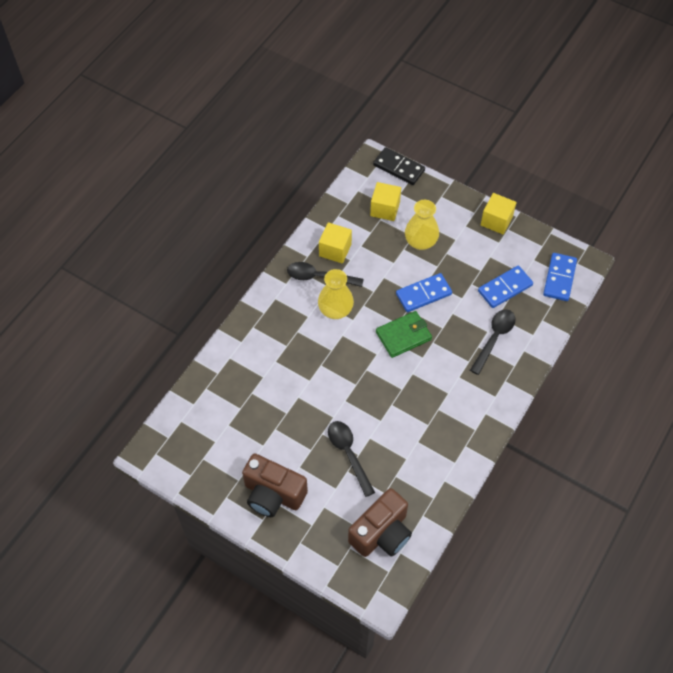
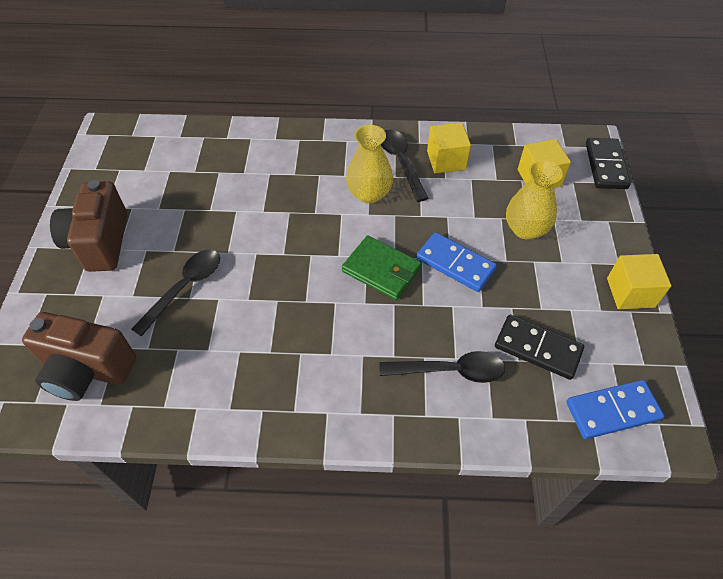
camera: 60 degrees right, 5 degrees down
(505, 288) = (538, 348): blue domino -> black domino

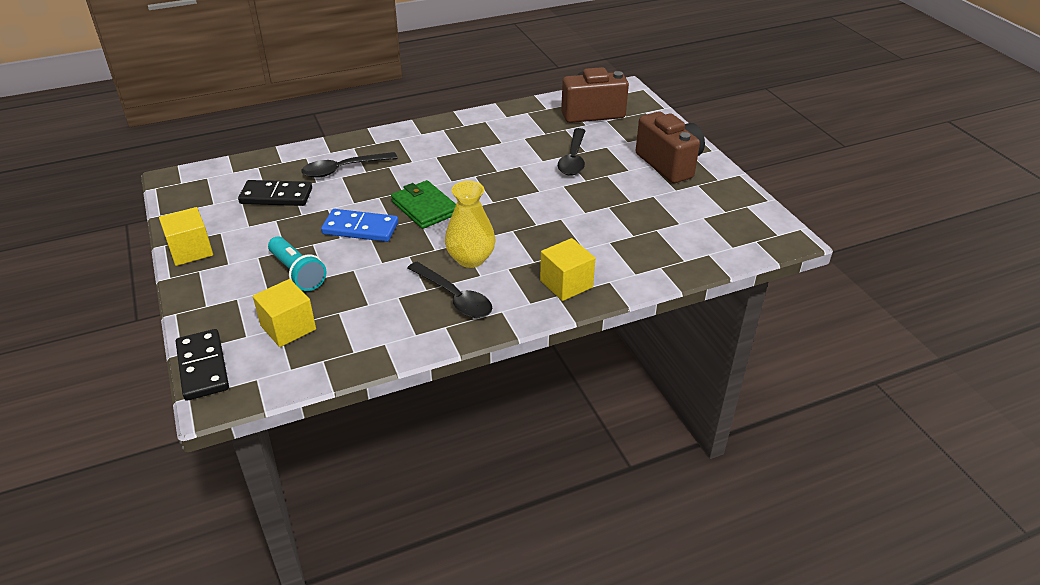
camera: 155 degrees right, 15 degrees down
(381, 270) = (425, 208): green wallet -> green wallet turned 45 degrees clockwise
(446, 160) = (404, 315): yellow cube -> yellow cube (566, 284)
(525, 229) = (297, 273): yellow vase -> turquoise flashlight
(612, 411) = (216, 180): blue domino -> none

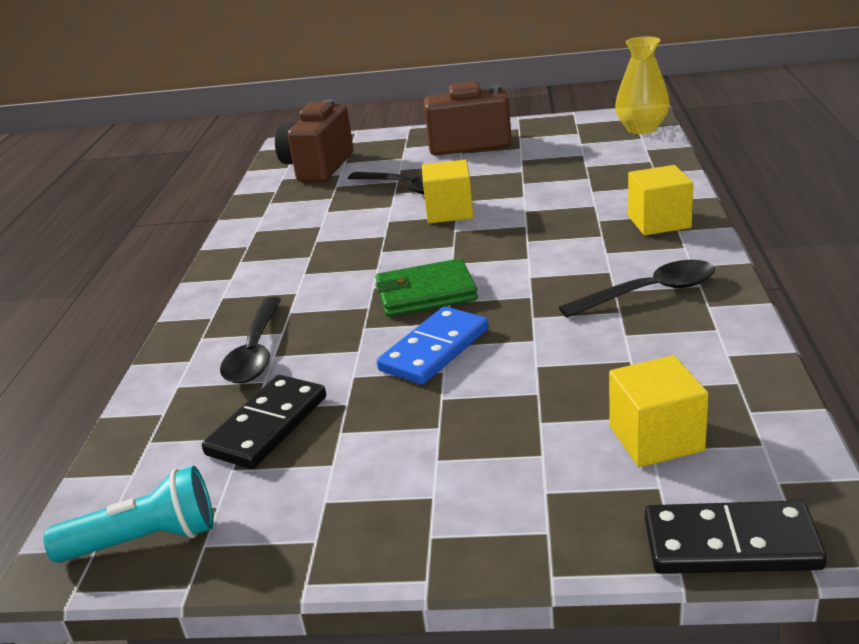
camera: 60 degrees left, 10 degrees down
(191, 251) = (357, 544): yellow cube -> yellow cube (449, 212)
(297, 273) = (513, 418): turquoise flashlight -> turquoise flashlight (145, 540)
(471, 259) = (571, 273): yellow vase -> yellow vase (642, 129)

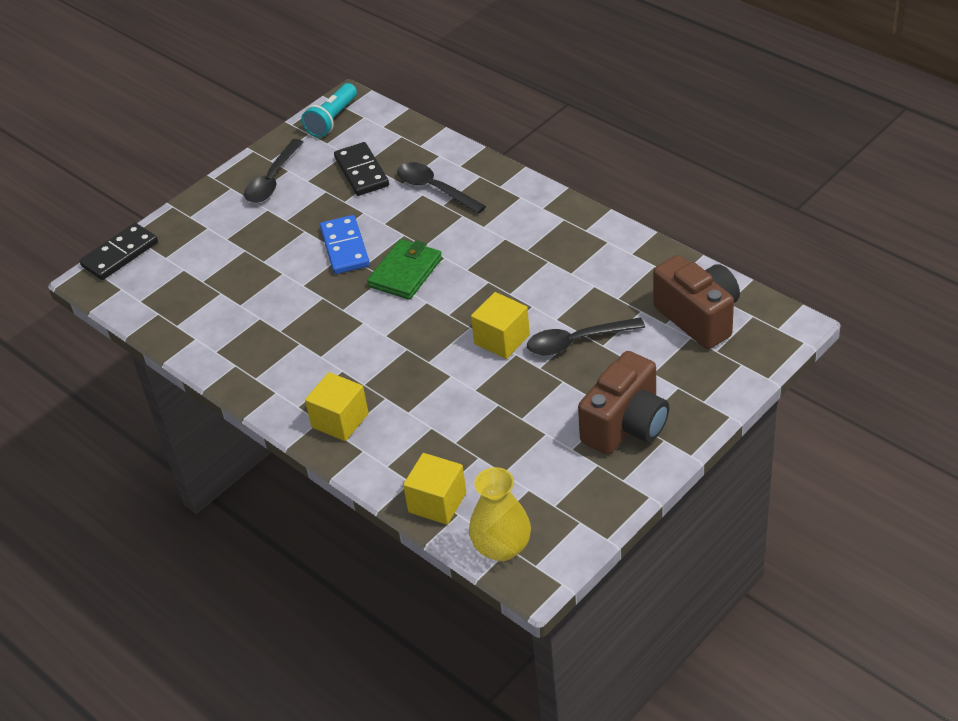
camera: 130 degrees right, 15 degrees up
(649, 292) = (277, 353): black spoon -> black spoon (272, 180)
(656, 438) = (186, 274): yellow cube -> yellow cube (437, 502)

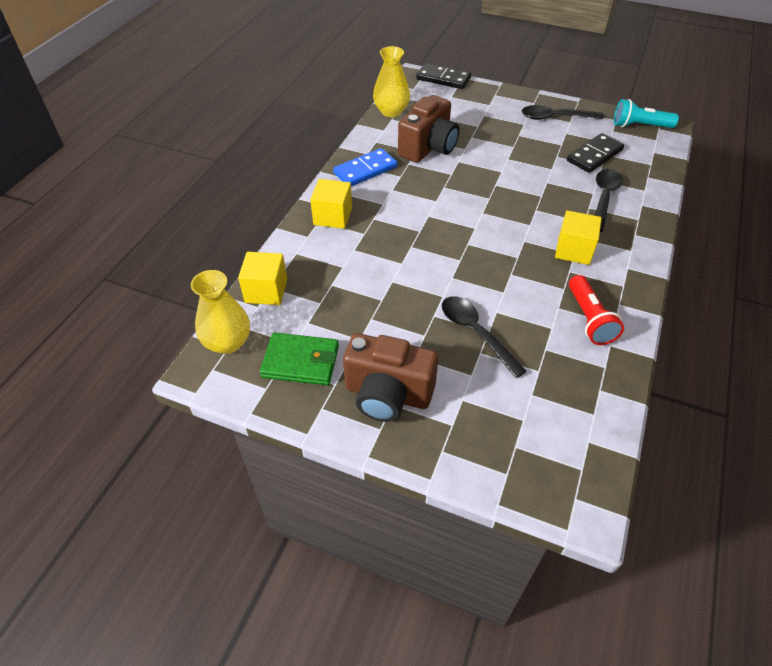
camera: 65 degrees right, 5 degrees up
(159, 322) = (391, 111): none -> yellow vase
(345, 247) = (508, 170): blue domino -> blue domino (365, 170)
(405, 273) = (500, 208): green wallet -> green wallet (300, 361)
(502, 339) = (455, 283): yellow cube -> yellow cube (573, 250)
(595, 256) = (589, 319): none -> red flashlight
(699, 317) = (553, 420): brown camera -> brown camera (428, 148)

